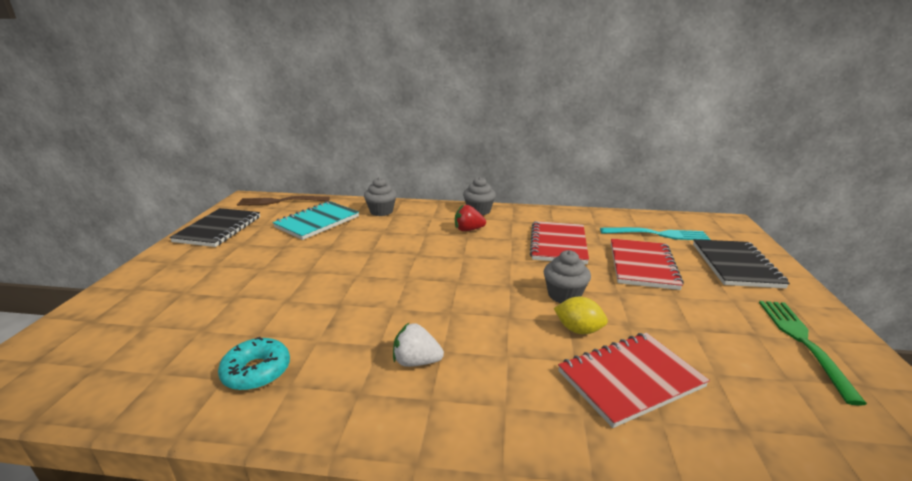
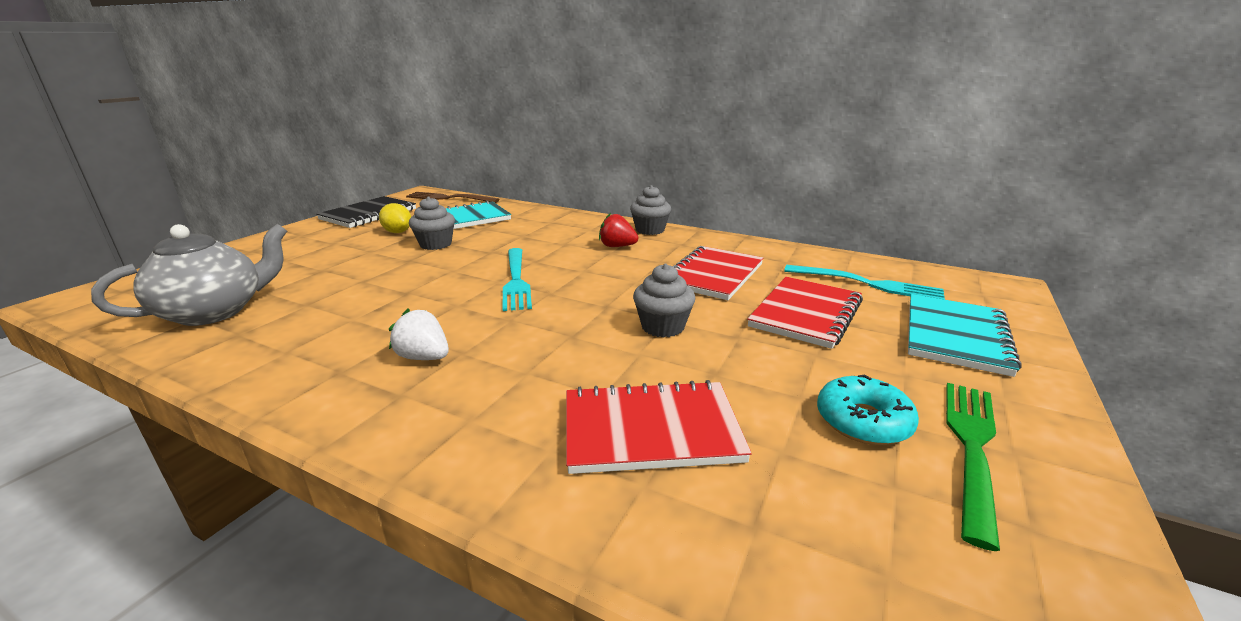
camera: 20 degrees right, 0 degrees up
(171, 362) = (214, 311): none -> grey teapot
(257, 371) = (272, 334): turquoise donut -> turquoise donut (863, 421)
(381, 211) = (539, 218): grey cupcake -> grey cupcake (435, 244)
(420, 275) = (516, 280): none -> turquoise fork
(578, 330) = (641, 365): yellow lemon -> yellow lemon (398, 232)
(735, 265) = (955, 336): black notebook -> turquoise notebook

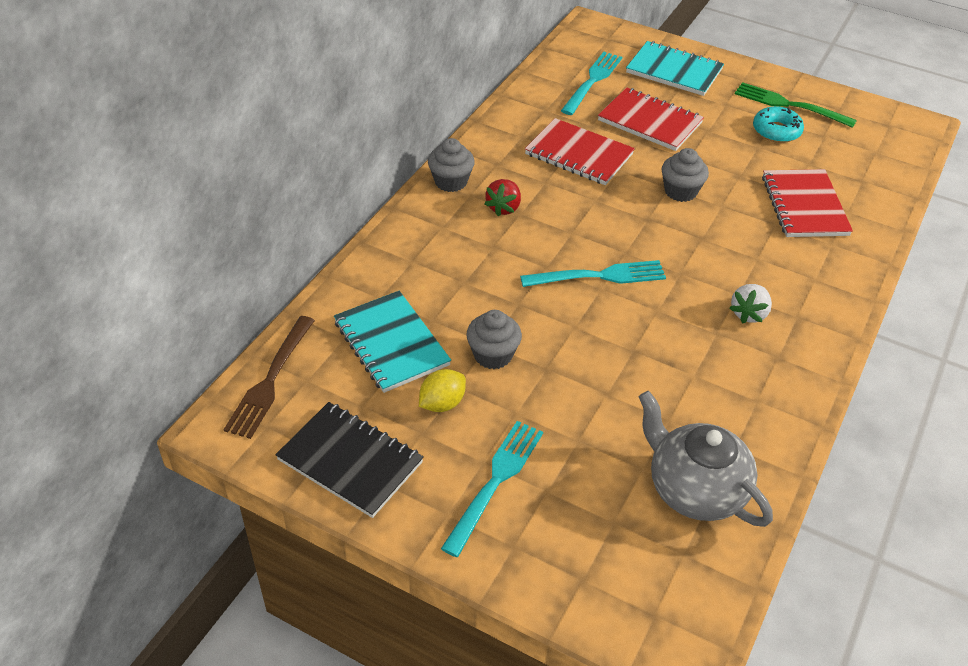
camera: 90 degrees left, 20 degrees up
(311, 246) = (495, 482): none -> turquoise fork

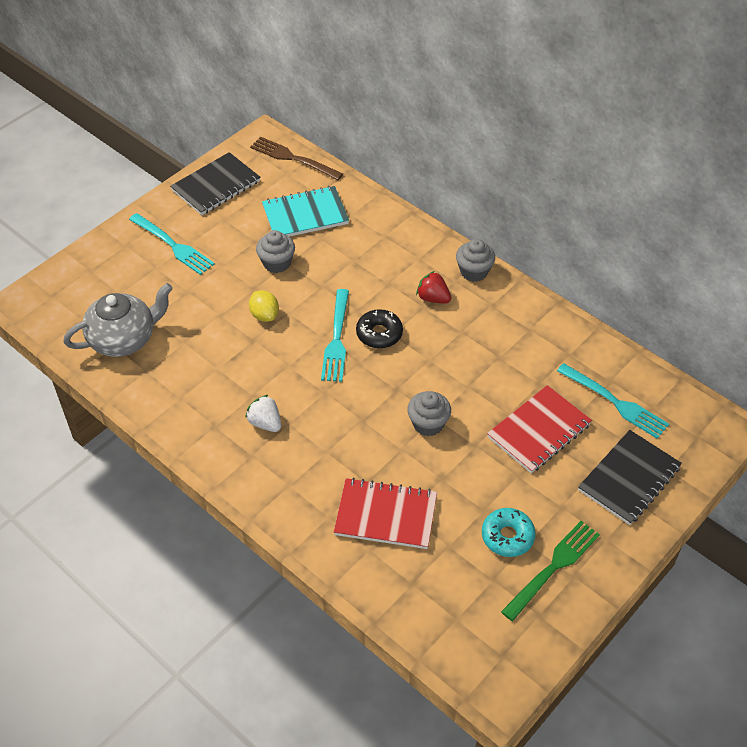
camera: 105 degrees right, 5 degrees up
(442, 403) = (244, 231): yellow lemon -> yellow lemon (264, 315)
(575, 242) = (379, 334): none -> black donut
(579, 154) = (496, 363): red notebook -> none
(674, 71) = (629, 479): turquoise notebook -> black notebook

